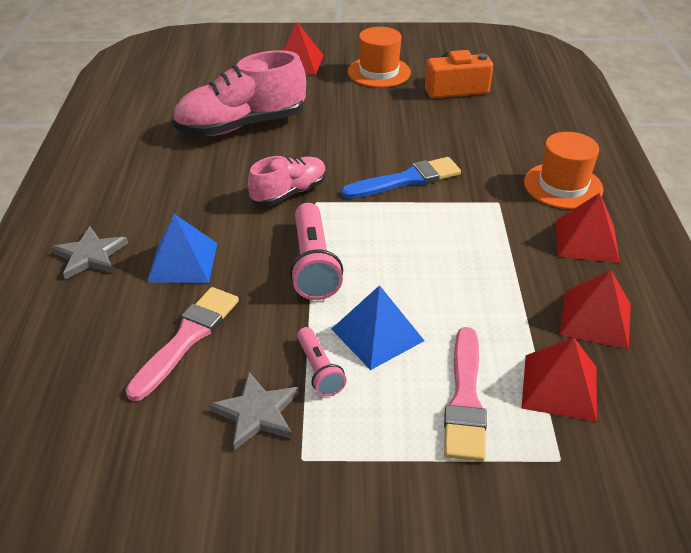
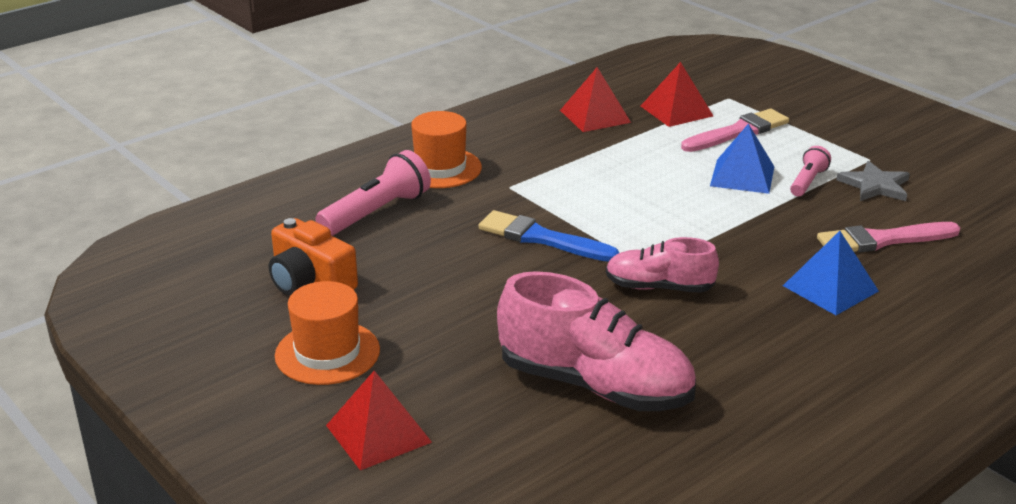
camera: 130 degrees left, 10 degrees down
(90, 255) = (914, 340): grey star -> none
(313, 264) = (723, 230): pink flashlight -> pink flashlight (376, 213)
(586, 241) = (508, 140): red pyramid -> none

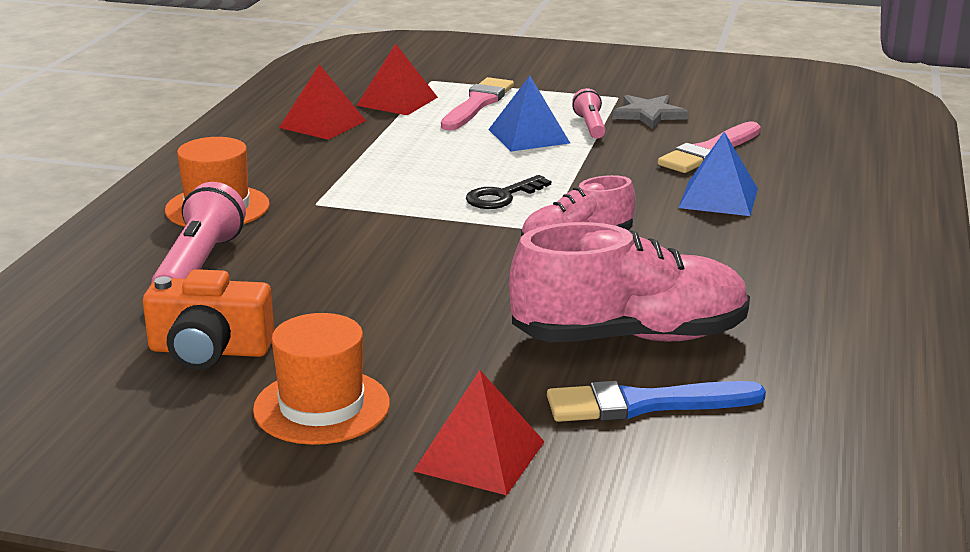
camera: 35 degrees left, 5 degrees down
(541, 238) = (410, 236): blue brush -> blue brush (644, 404)
(651, 226) = (502, 197): none -> black key

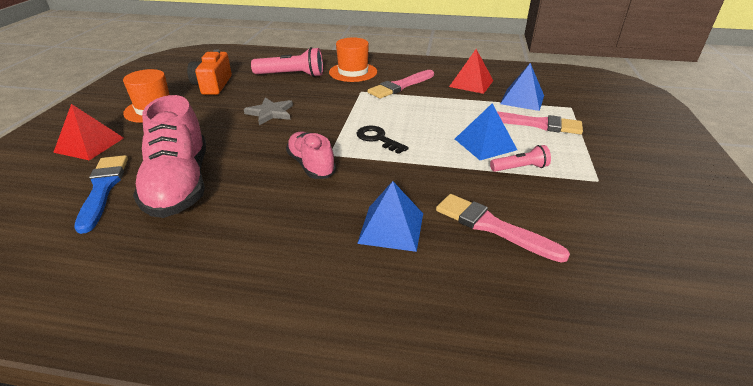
camera: 85 degrees right, 10 degrees up
(308, 172) = (400, 86): none -> pink brush
(397, 101) = (522, 99): red pyramid -> blue pyramid
(649, 114) = (565, 196): grey star -> grey star (270, 113)

